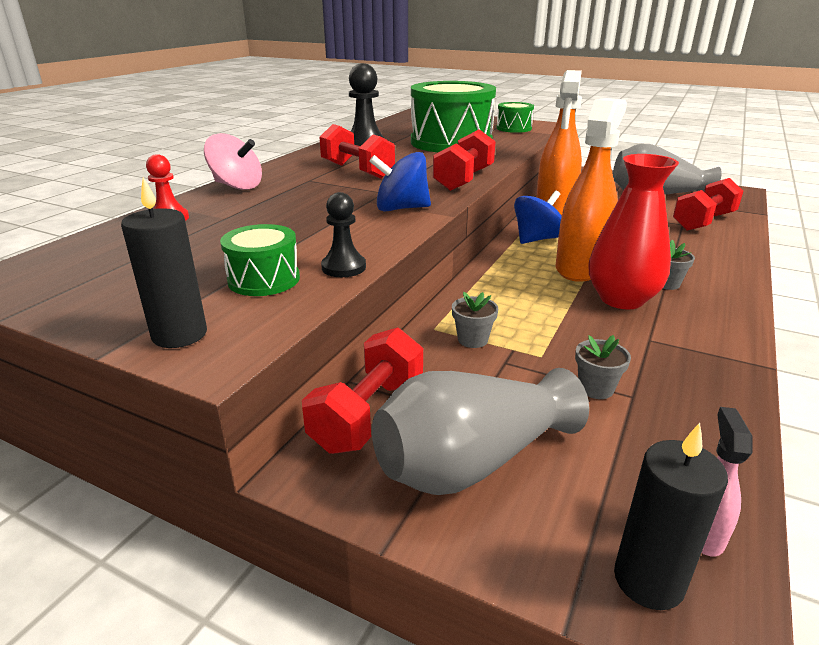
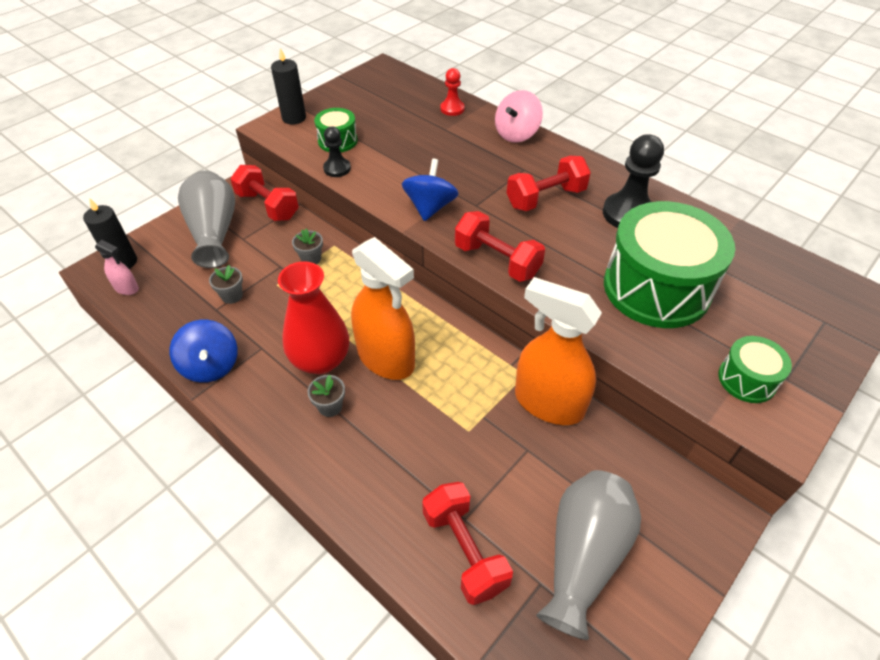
camera: 105 degrees right, 20 degrees up
(537, 239) = (461, 351): blue spinning top -> blue spinning top (211, 366)

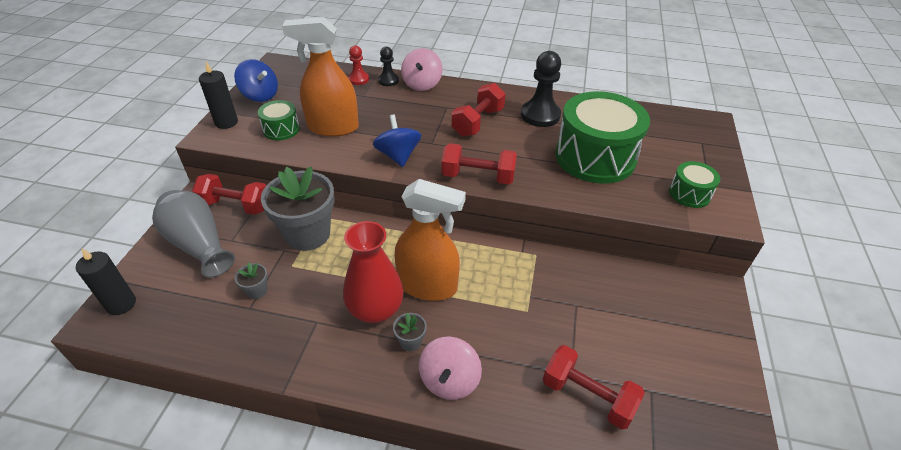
camera: 30 degrees left, 5 degrees down
(126, 288) = (143, 326): pink spray bottle -> none
(211, 366) = (280, 356): blue spinning top -> blue spinning top (260, 95)
(311, 259) = (307, 234): grey flower pot -> grey flower pot, size x2.42
(337, 168) = (298, 151): black pawn -> black pawn (388, 80)
(339, 462) = (449, 380): none -> pink spinning top
(548, 403) = (566, 267): orange spray bottle -> orange spray bottle (333, 127)
(583, 556) = (663, 358): grey vase -> none

